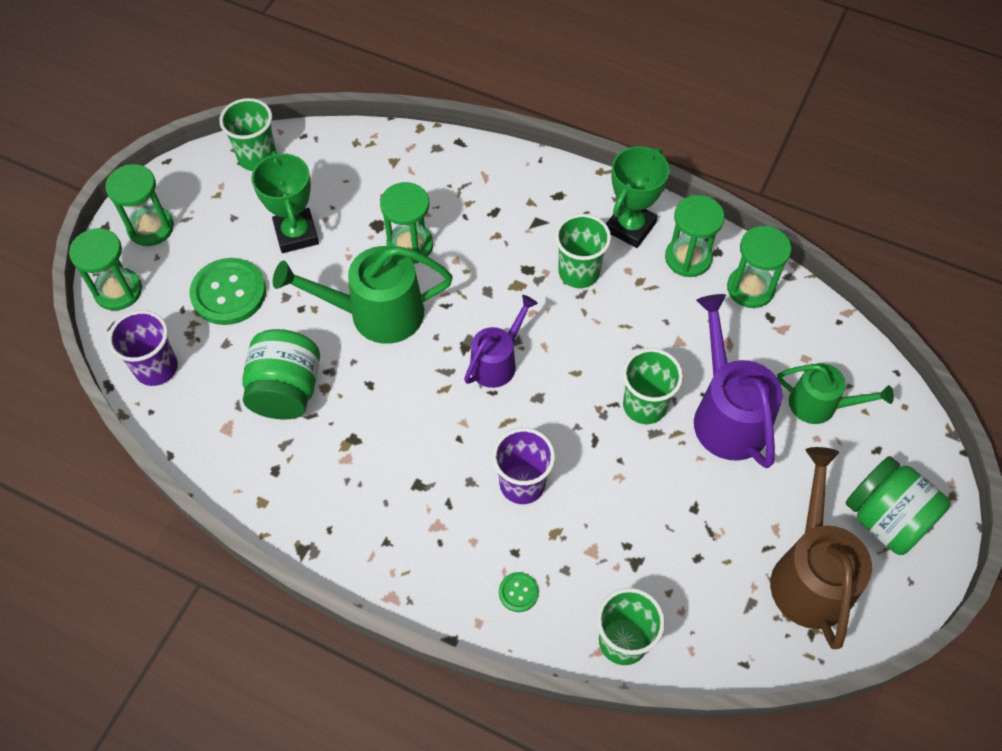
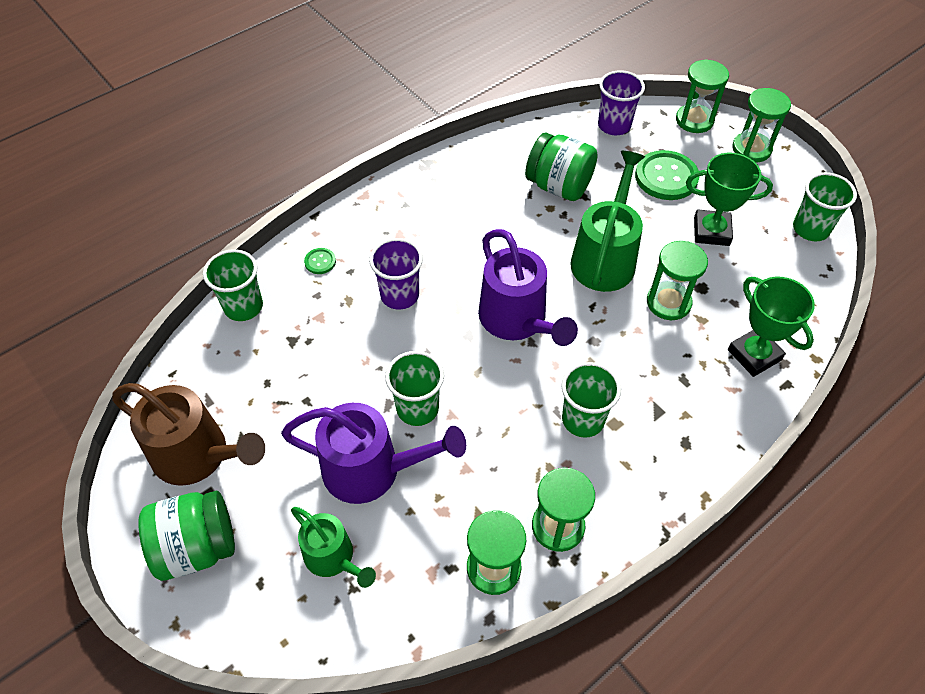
camera: 115 degrees right, 5 degrees down
(497, 362) = (517, 320): purple watering can -> purple watering can, size x1.62
(630, 227) = (619, 490): green trophy -> green trophy (754, 355)
(820, 405) = (333, 558): green watering can -> green watering can turned 90 degrees counterclockwise

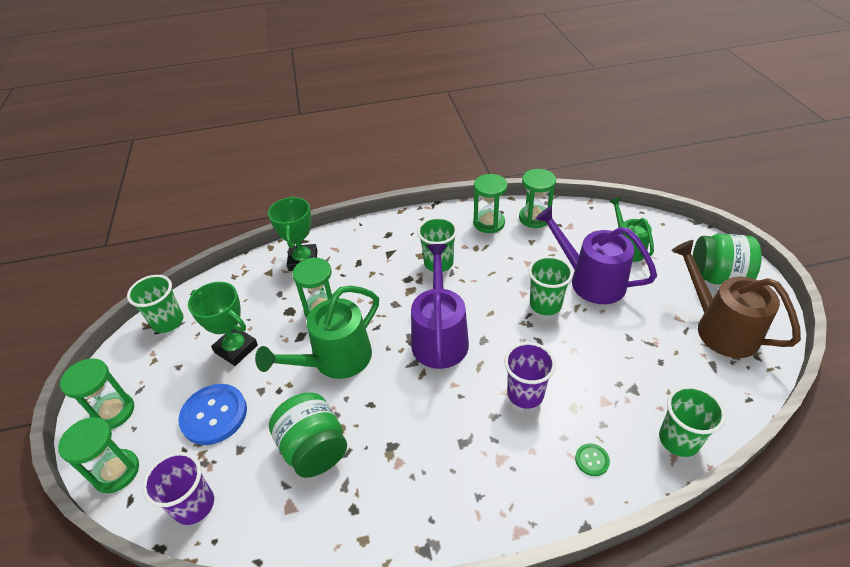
camera: 150 degrees left, 10 degrees down
(666, 177) = (214, 415): green button -> blue button

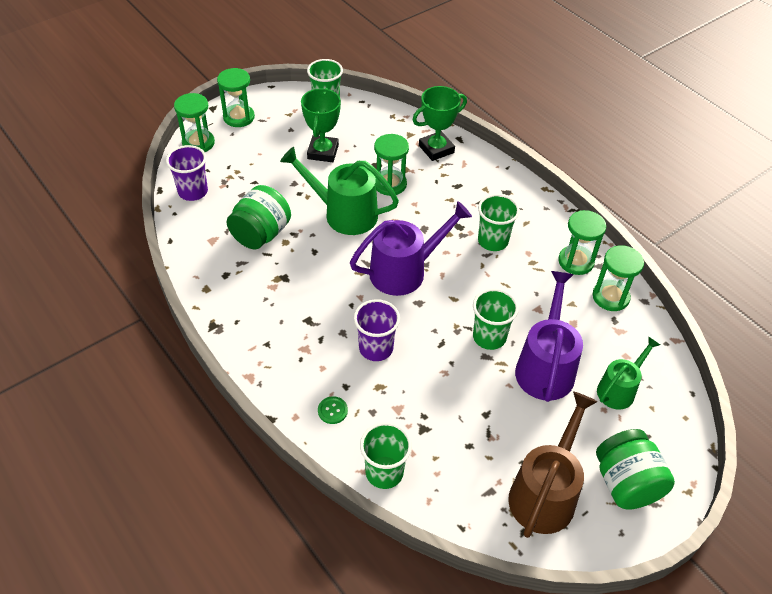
camera: 60 degrees right, 5 degrees up
(214, 415) = (261, 168): blue button -> none

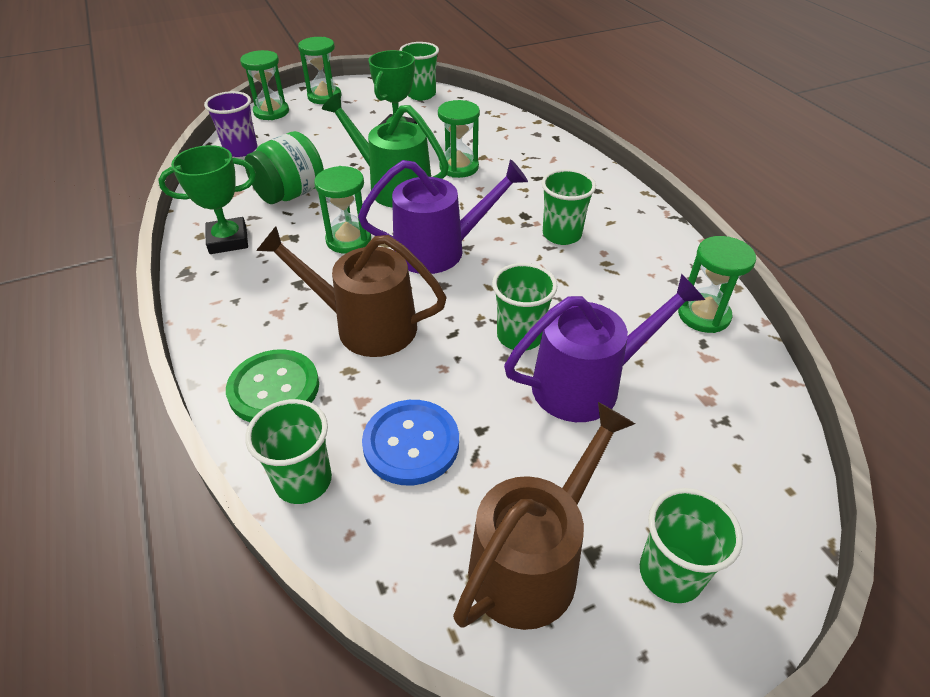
camera: 15 degrees right, 5 degrees down
(332, 411) = (274, 388): green button -> green button, size x2.15
(376, 348) = (365, 326): purple cup -> brown watering can
(436, 149) = (525, 143): green trophy -> green trophy (228, 240)
(444, 433) = (411, 443): none -> blue button
(545, 366) = (587, 384): purple watering can -> purple watering can turned 45 degrees clockwise
(576, 261) = (665, 270): green hourglass -> green hourglass (348, 240)
(619, 389) = (690, 432): green watering can -> none
(626, 483) = (670, 573): green jar -> green cup

